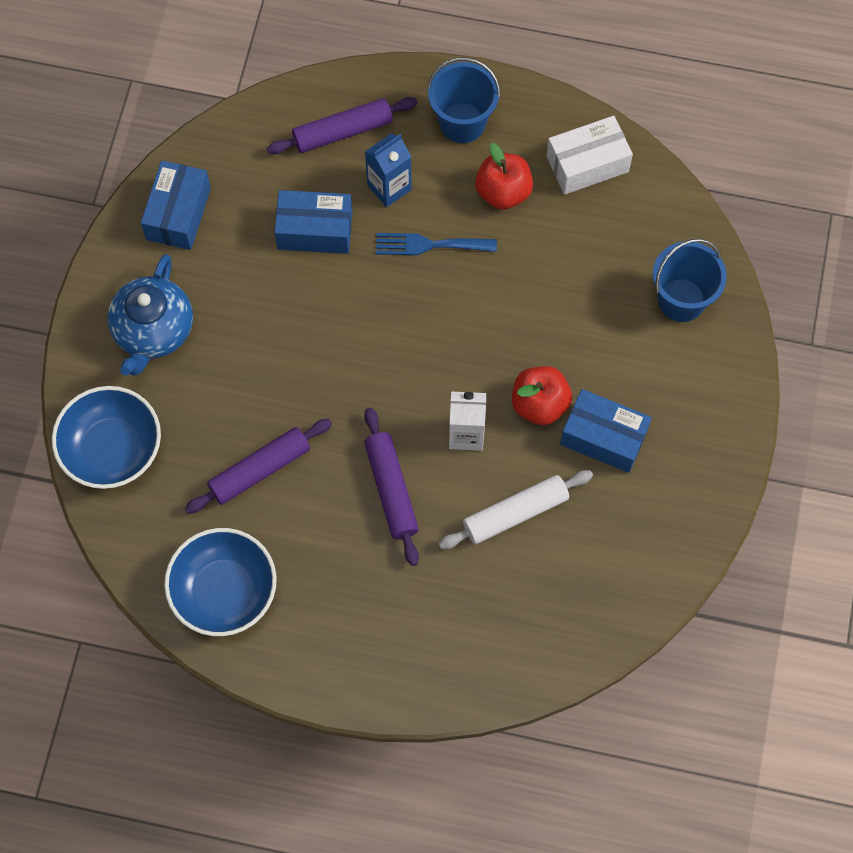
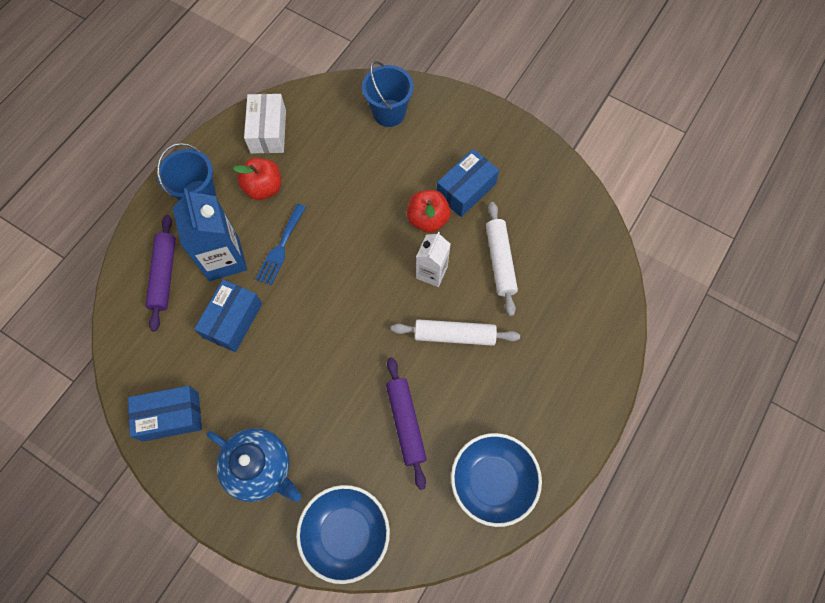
camera: 70 degrees left, 0 degrees up
(178, 214) = (171, 416): blue box -> blue box turned 45 degrees counterclockwise
(389, 187) = (224, 259): blue carton -> blue carton, size x1.59
(391, 490) = (454, 335): purple rolling pin -> white rolling pin

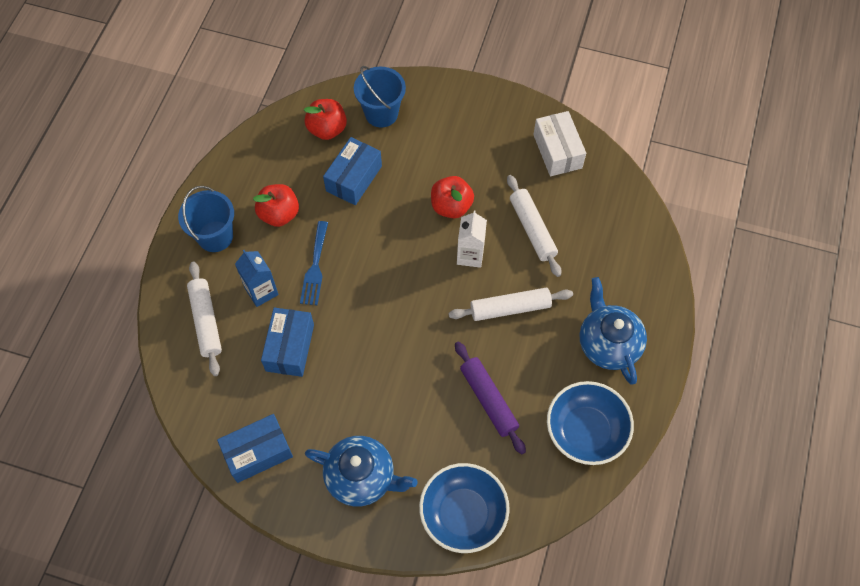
camera: 15 degrees left, 5 degrees down
(164, 275) = (206, 321): purple rolling pin -> white rolling pin
(224, 259) = (261, 291): blue carton -> blue carton, size x0.63
(268, 131) = (266, 158): white box -> white box (557, 151)
(333, 116) = (327, 129): none -> red apple
(466, 190) = (479, 170): blue box -> blue box (354, 178)
(541, 396) = (608, 343): none -> blue teapot

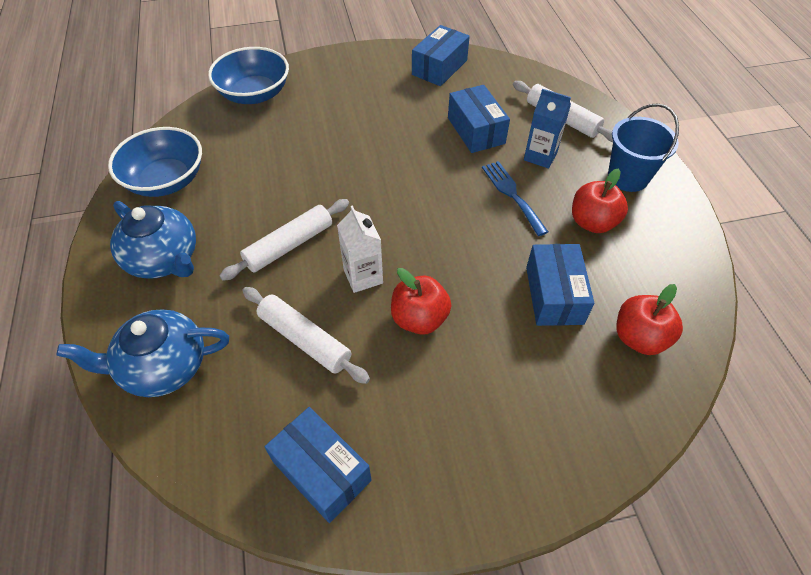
camera: 150 degrees right, 10 degrees down
(362, 477) = (349, 84): blue teapot -> blue teapot (163, 367)
(381, 113) = (597, 396): blue bucket -> none
(488, 400) = (271, 166): purple rolling pin -> none
(557, 151) = (321, 471): white box -> blue box

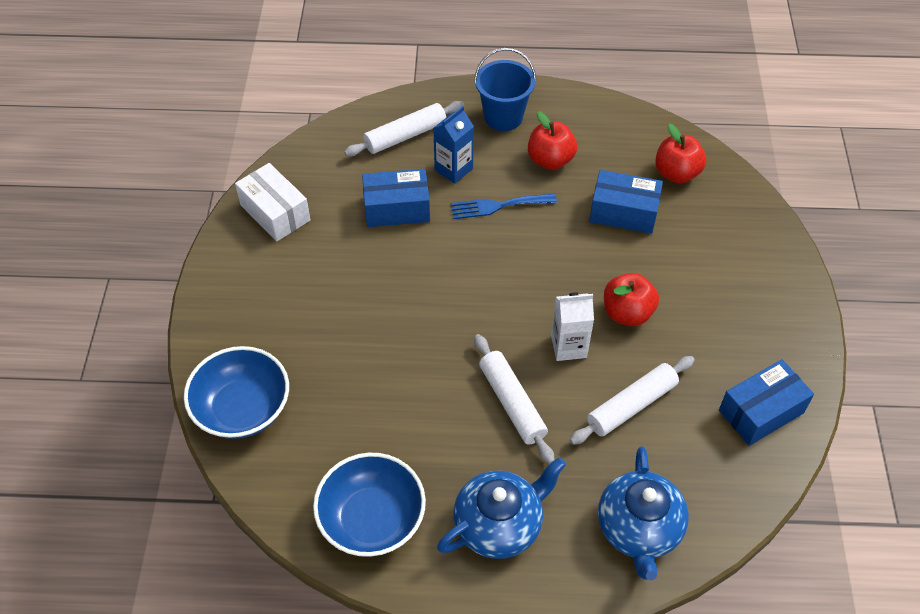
camera: 75 degrees left, 0 degrees up
(439, 67) = (275, 212): blue box -> white box

